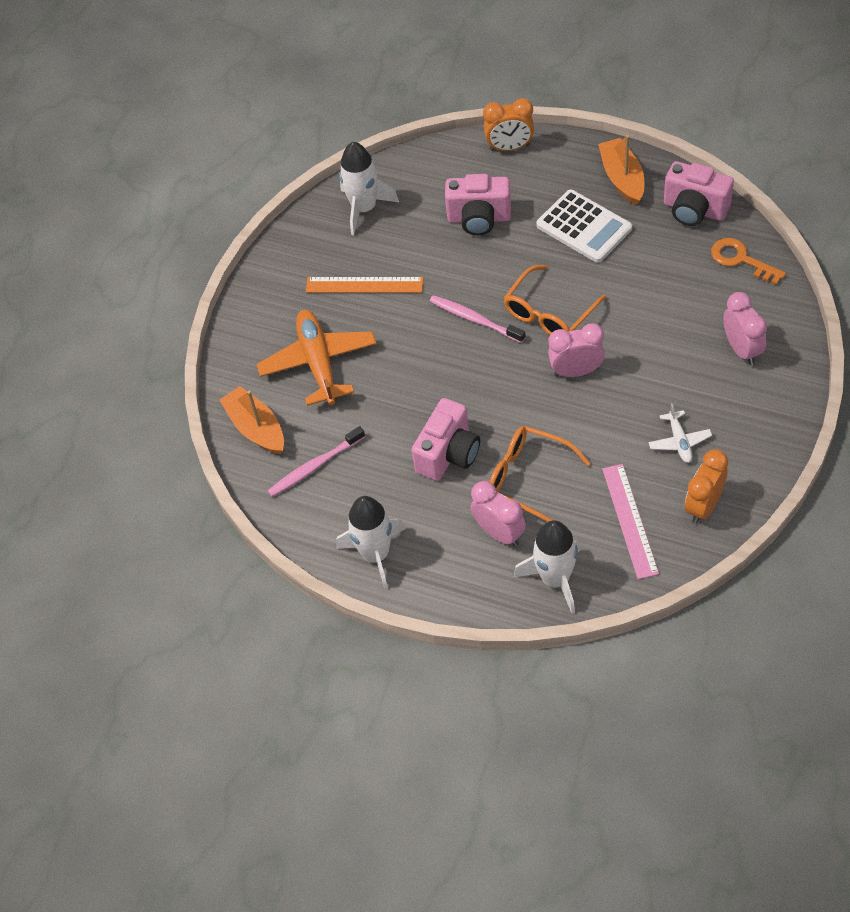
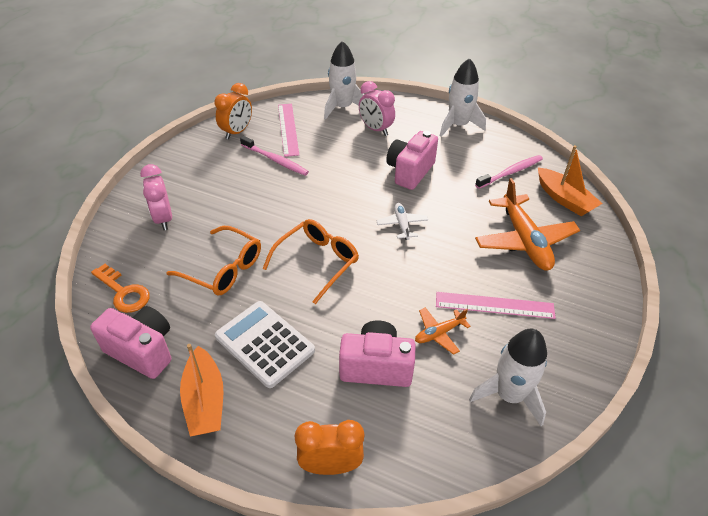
camera: 175 degrees right, 10 degrees down
(364, 285) = (494, 305): orange ruler -> pink ruler
(421, 253) = (439, 333): none -> orange plane
(474, 319) = (386, 263): pink toothbrush -> pink toothbrush (275, 160)
(528, 478) = (352, 154): orange glasses -> orange glasses (223, 269)
(576, 371) = (303, 215): pink clock -> none
(679, 441) = (239, 165): white plane -> white plane (402, 225)

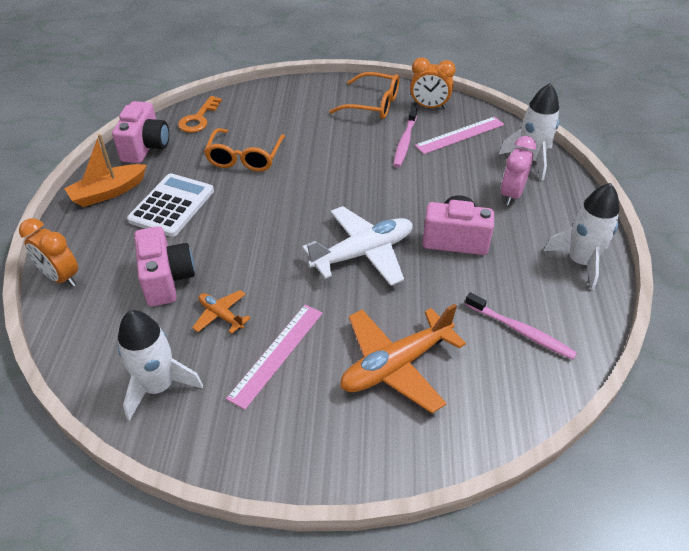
camera: 70 degrees right, 0 degrees up
(163, 219) = (287, 108): pink clock -> none
(317, 262) = (279, 208): orange glasses -> orange glasses (373, 104)
(330, 466) = (61, 277): orange clock -> orange clock turned 150 degrees clockwise
(402, 225) = (363, 253): white plane -> white plane, size x2.01
(494, 305) = (276, 354): pink ruler -> pink ruler turned 45 degrees clockwise
(564, 199) = (504, 398): orange boat -> none

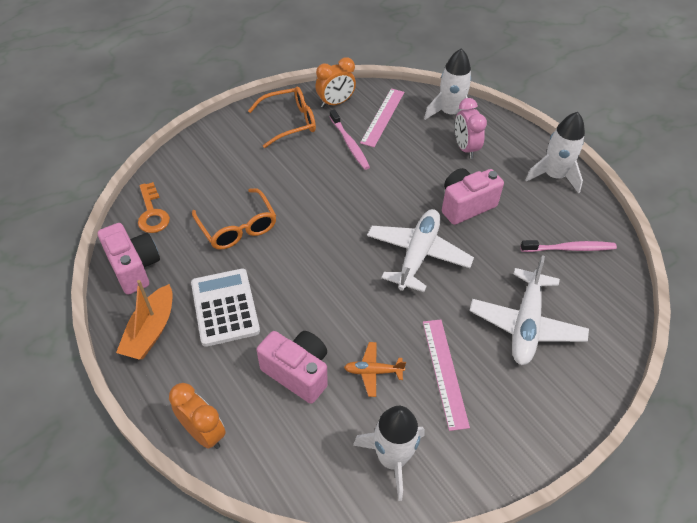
camera: 40 degrees left, 5 degrees up
(61, 277) = (204, 433): orange clock -> orange clock turned 135 degrees counterclockwise
(396, 365) = (526, 324): orange plane -> white plane

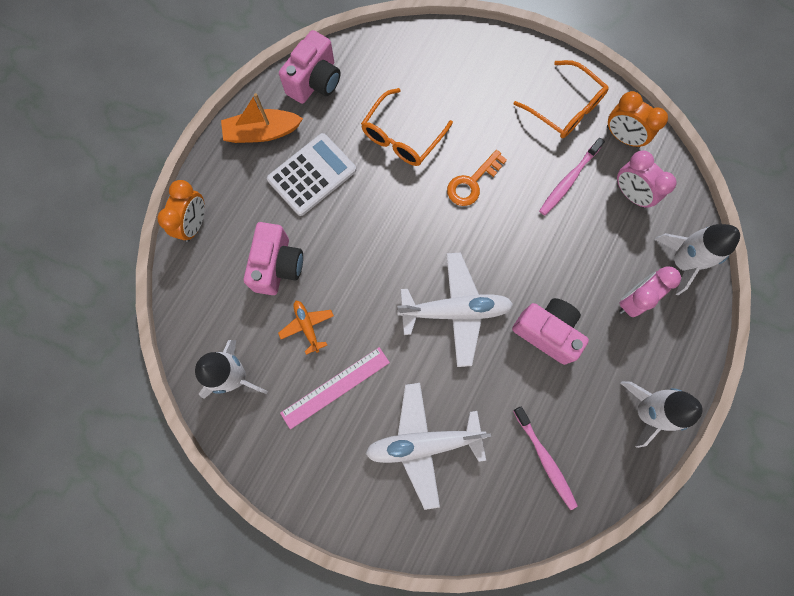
camera: 65 degrees right, 25 degrees up
(152, 213) = (379, 58): orange key -> orange key (472, 182)
(382, 117) = (631, 194): pink ruler -> pink clock

